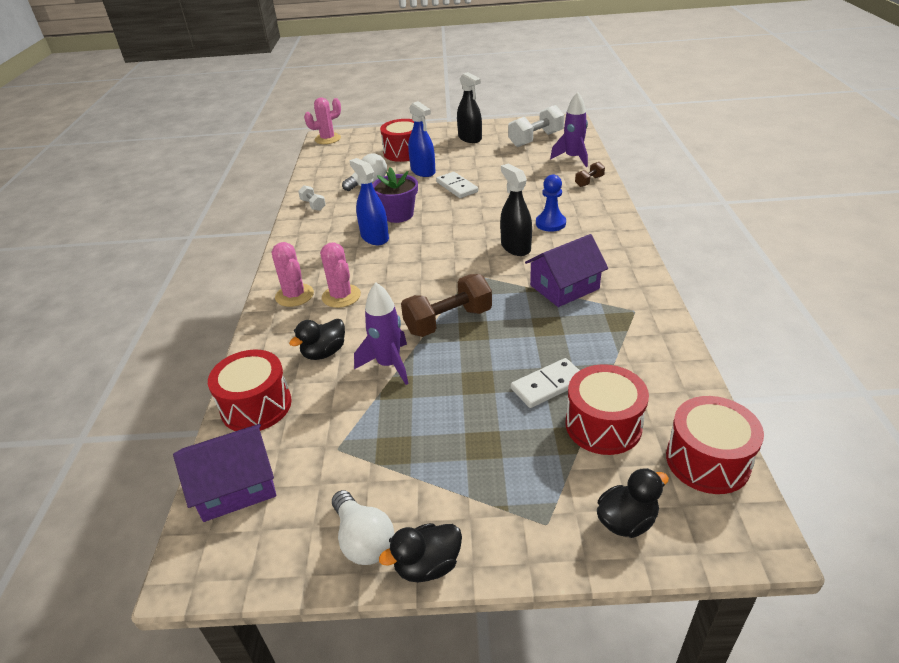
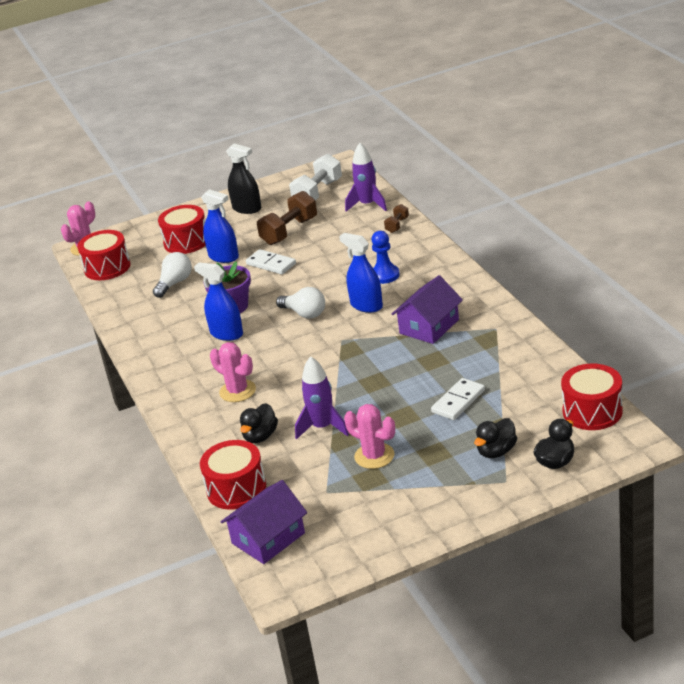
camera: 20 degrees left, 5 degrees down
(294, 295) = (193, 403): pink cactus -> pink cactus (374, 456)
(313, 205) = (135, 321): white dumbbell -> none
(363, 540) = (388, 532): white light bulb -> white light bulb (304, 313)
(427, 565) = (441, 528): black duck -> black duck (496, 451)
(448, 321) = (348, 382): brown dumbbell -> brown dumbbell (289, 231)
(515, 247) = (366, 305): black spray bottle -> blue spray bottle
(603, 425) = (512, 413): red drum -> red drum (107, 267)

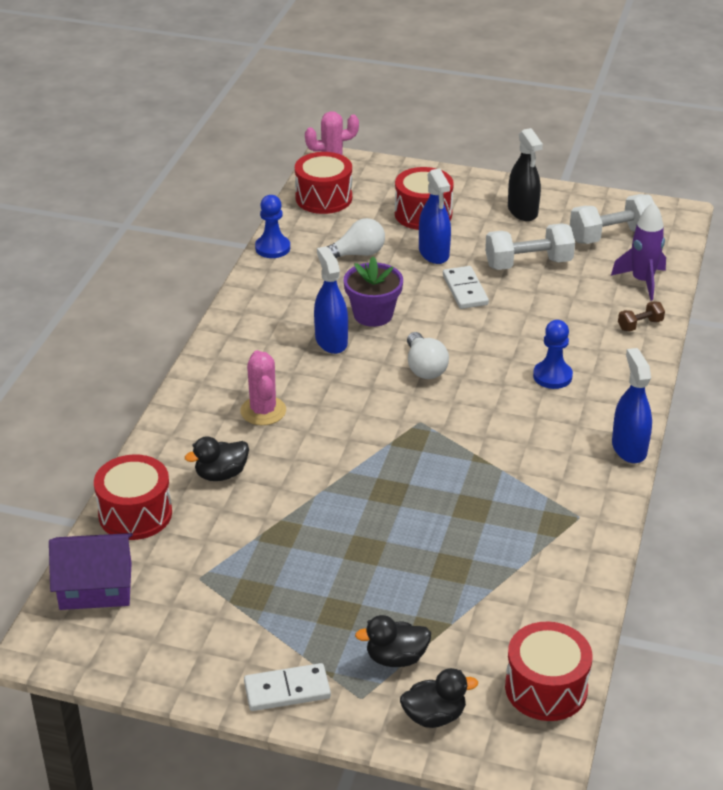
camera: 35 degrees right, 5 degrees up
(113, 310) = (272, 248): none -> blue pawn
(289, 231) = (528, 263): brown dumbbell -> white dumbbell
(323, 427) = (282, 506): purple rocket -> none
(366, 305) = (491, 399): blue spray bottle -> blue spray bottle (629, 448)
(374, 456) = (285, 573): pink cactus -> none
(429, 326) = (518, 466): purple house -> none
(458, 401) = (434, 573): white domino -> white domino (287, 690)

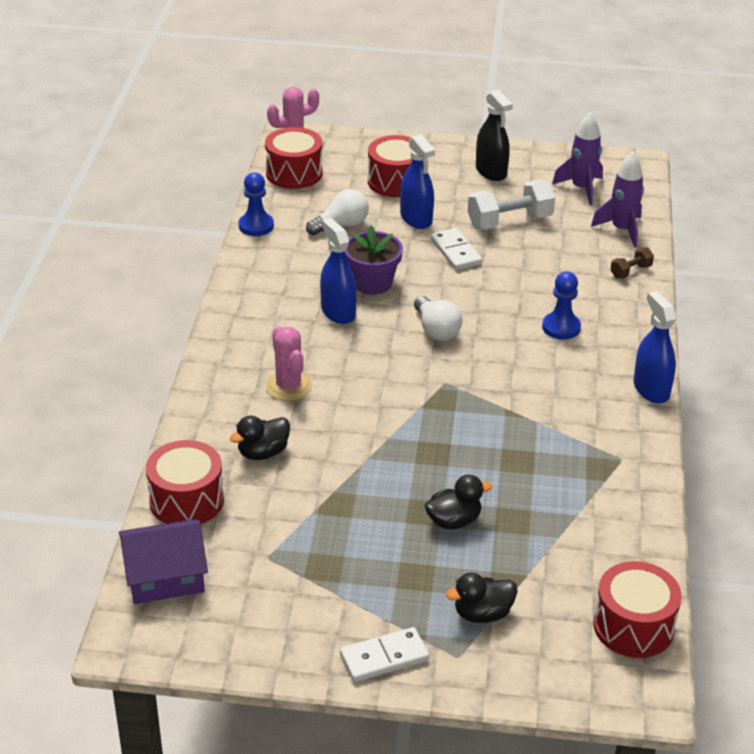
camera: 10 degrees left, 0 degrees up
(434, 716) = (534, 666): black duck -> black duck (454, 521)
(611, 236) = (581, 189): white dumbbell -> purple rocket

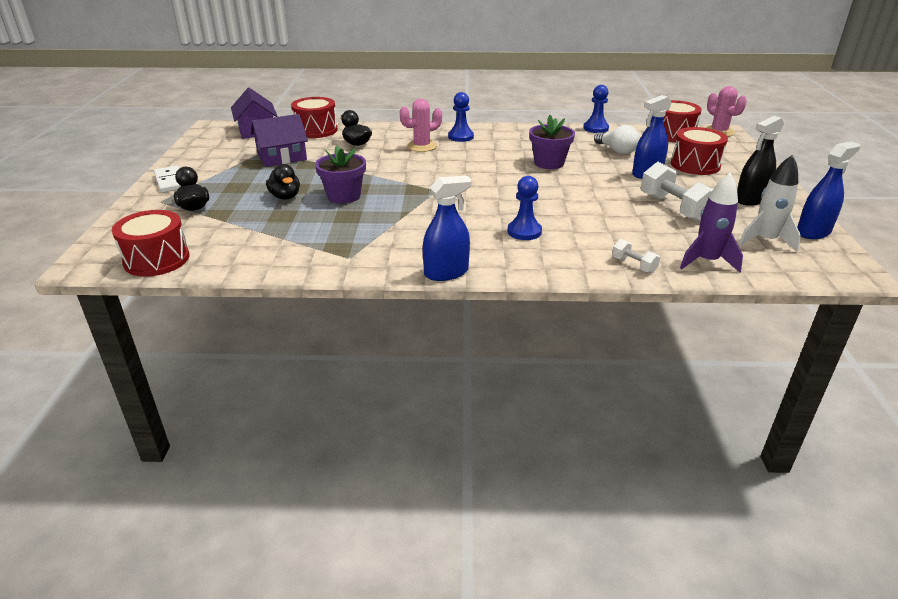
camera: 85 degrees right, 5 degrees down
(258, 346) = (460, 137): none -> blue pawn
(302, 534) = (282, 157): none -> purple house
(338, 312) = (508, 155): blue spray bottle -> blue spray bottle (813, 232)
(436, 330) = (500, 185): white light bulb -> none
(455, 252) = (610, 189): white domino -> none
(457, 464) = (344, 196): none -> purple flower pot
(581, 189) = (765, 241): purple rocket -> white rocket
(630, 271) = (633, 265): brown dumbbell -> white dumbbell

